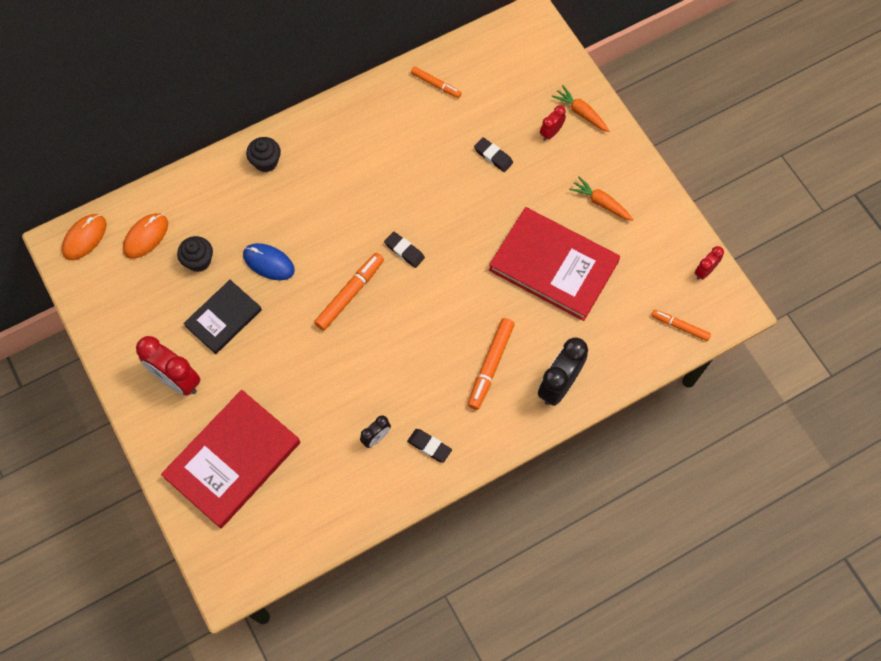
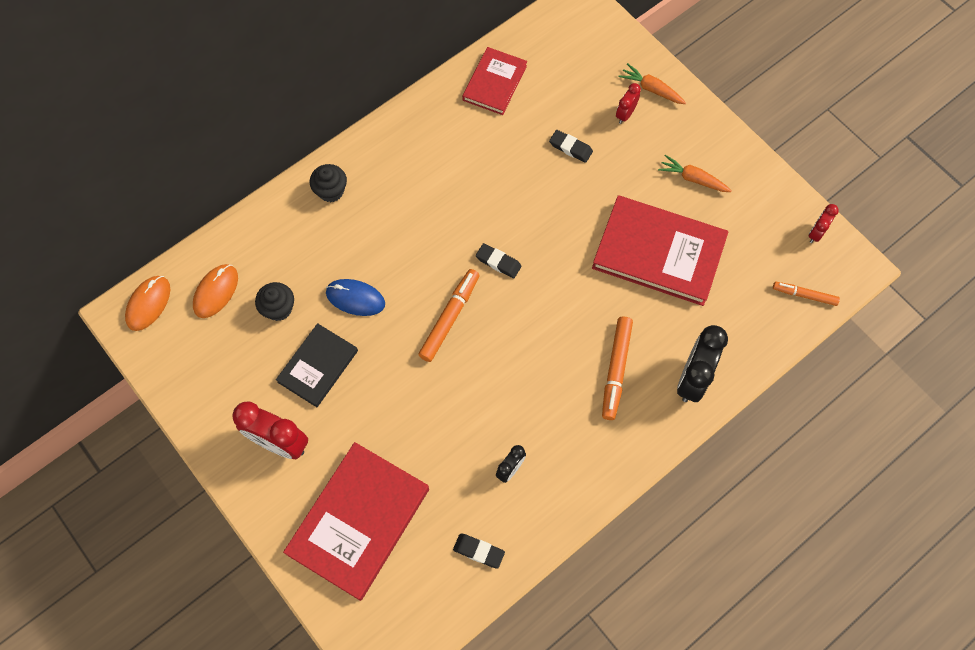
camera: 10 degrees left, 0 degrees up
(429, 446) = (569, 469): black eraser -> black eraser (478, 551)
(436, 84) = (494, 83): orange marker -> red book

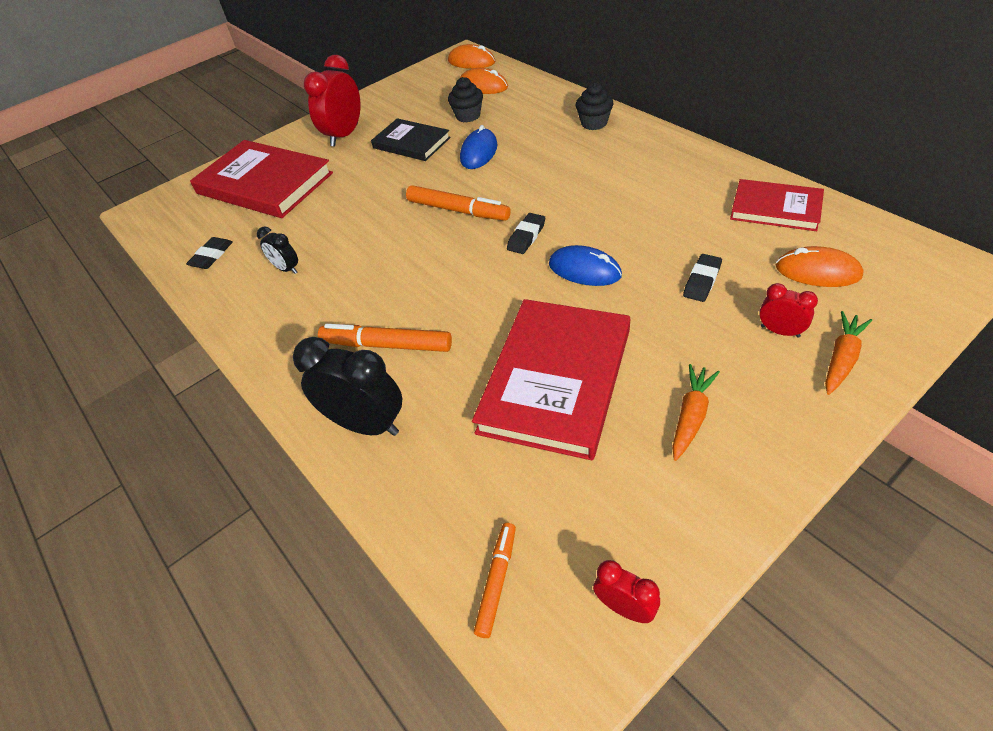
camera: 95 degrees right, 20 degrees down
(547, 223) = (584, 270): none -> blue mouse
(570, 78) = (817, 271): none -> orange mouse

